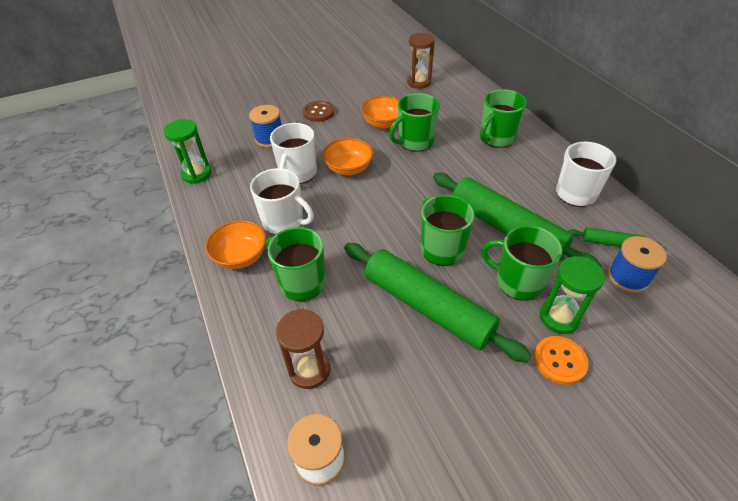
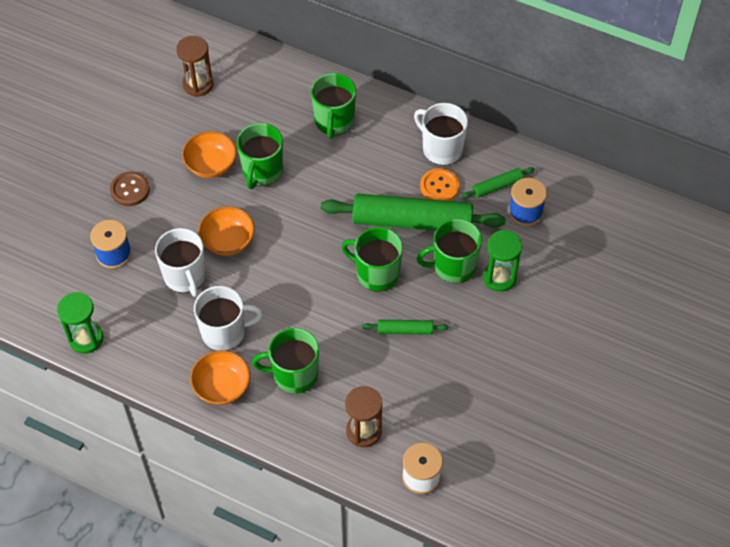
camera: 40 degrees left, 10 degrees up
(427, 307) = (405, 330): green rolling pin -> green rolling pin, size x0.44
(559, 361) = (519, 311): orange button -> orange button (439, 186)

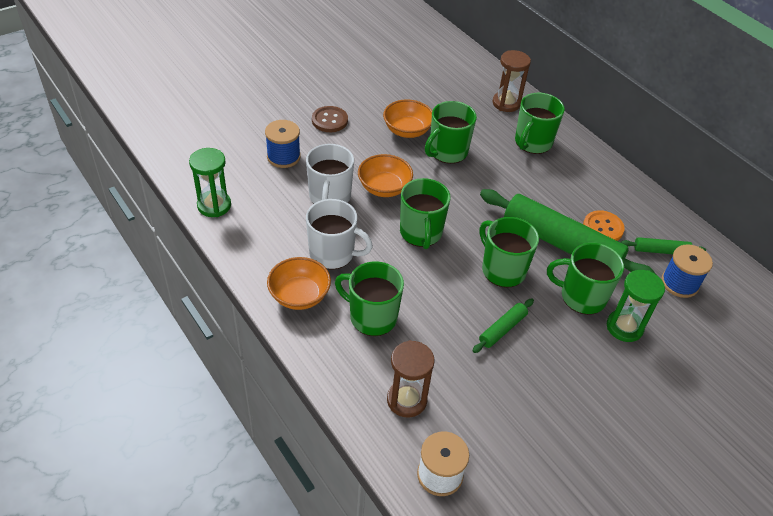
camera: 25 degrees right, 10 degrees down
(198, 84) = (433, 76): brown hourglass -> brown hourglass (506, 103)
(288, 272) = (421, 233): none -> green mug
(405, 330) = (502, 329): green rolling pin -> green rolling pin turned 75 degrees counterclockwise
(441, 149) = (620, 200): white mug -> none

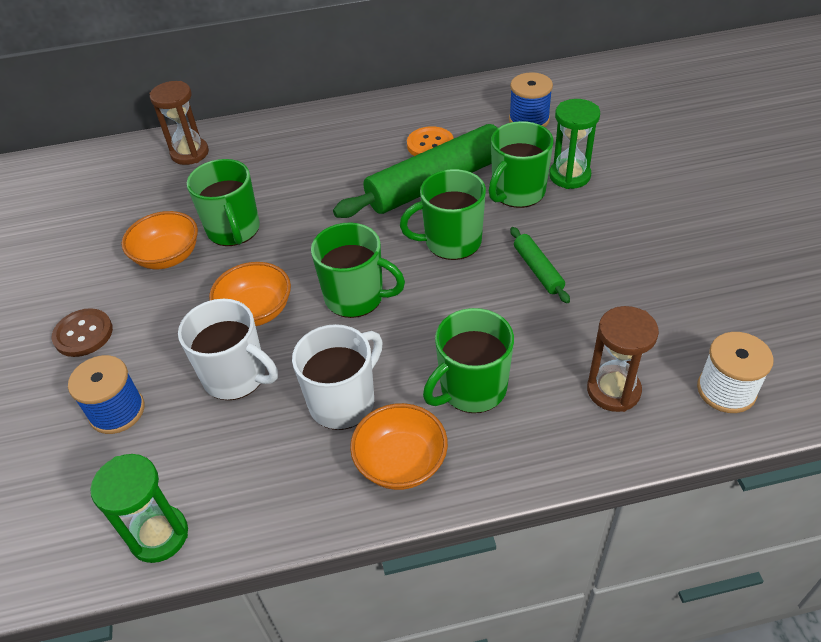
camera: 60 degrees left, 0 degrees up
(532, 142) = (270, 153): green mug -> none
(661, 251) = (481, 117): green rolling pin -> none

